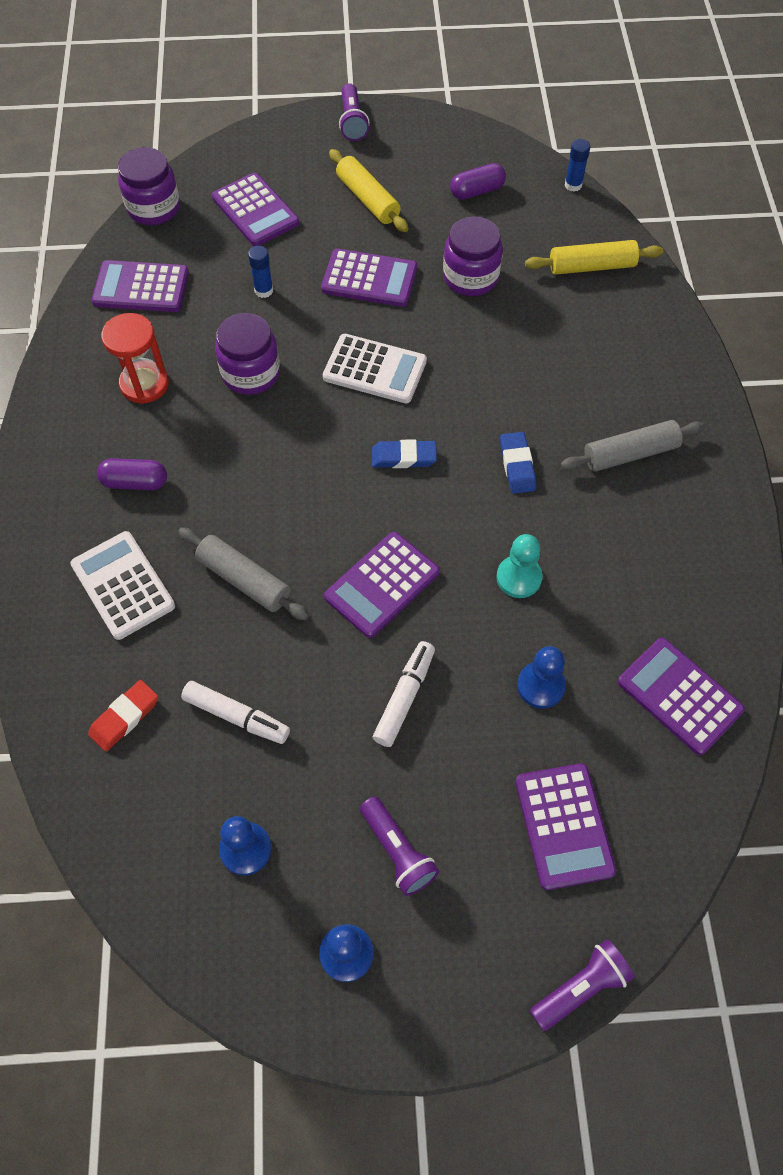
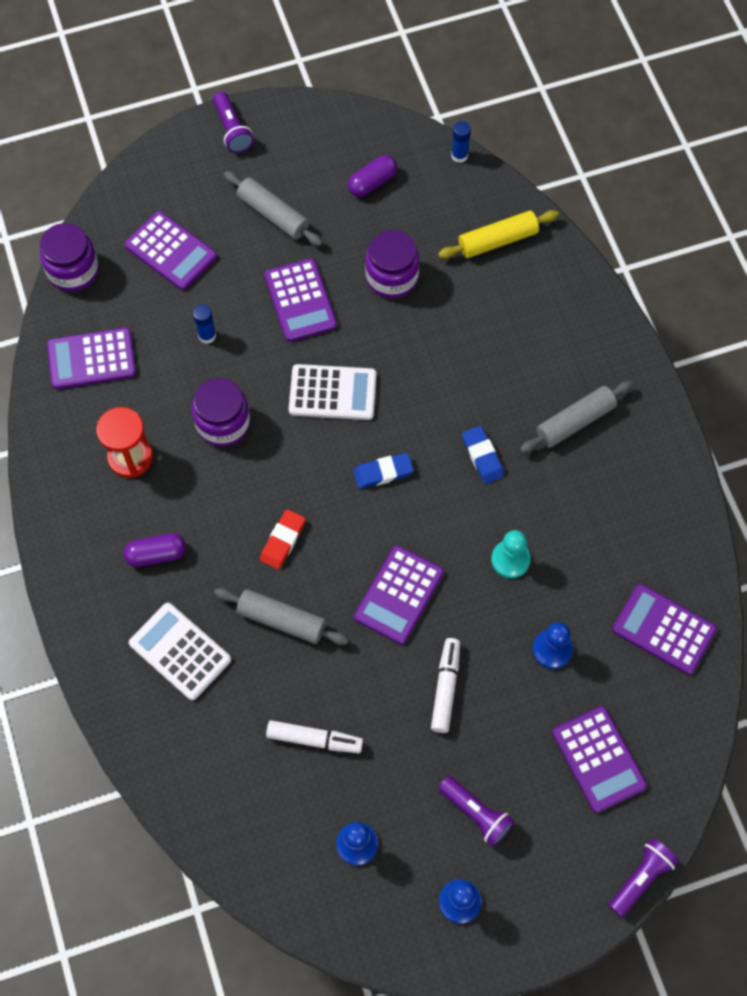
camera: 15 degrees left, 5 degrees up
(124, 717) = (223, 764): red eraser -> red eraser (283, 541)
(368, 199) = (273, 214): yellow rolling pin -> grey rolling pin
(369, 279) = (300, 301): purple calculator -> purple calculator turned 75 degrees clockwise

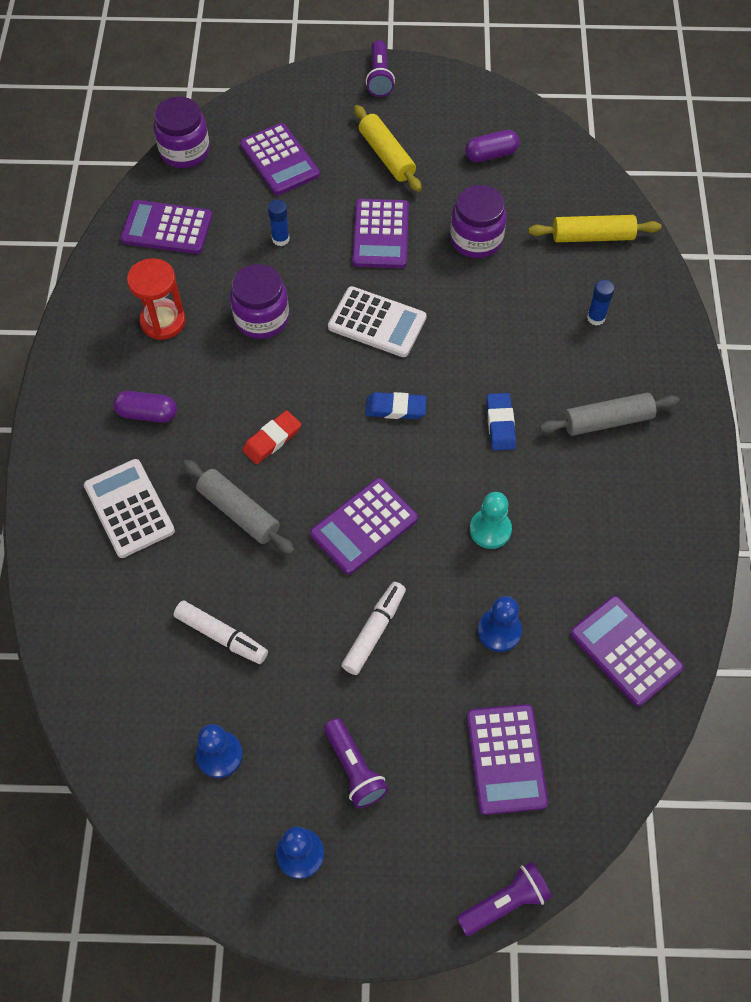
camera: 20 degrees right, 5 degrees down
(273, 214) = (386, 155): grey rolling pin -> yellow rolling pin
(459, 155) = (584, 154): blue glue stick -> blue glue stick (596, 318)

